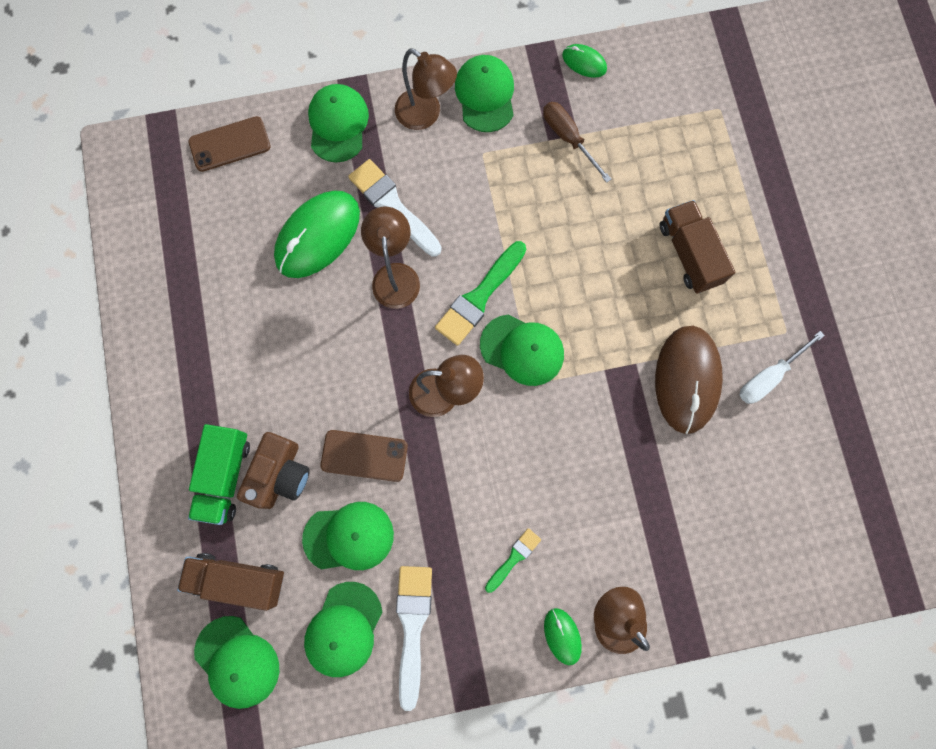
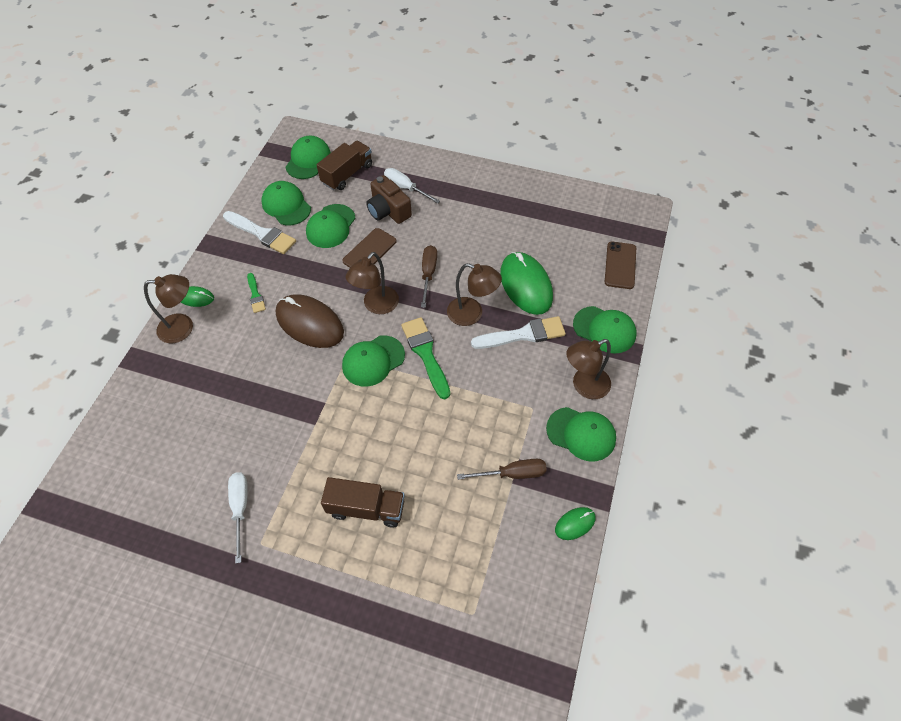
camera: 120 degrees right, 20 degrees down
(225, 476) = (405, 188): green truck -> white screwdriver
(237, 661) = (308, 160): green cap -> green cap turned 120 degrees clockwise
(362, 359) = (428, 274): none -> brown screwdriver
(687, 379) = (280, 450): brown mouse -> brown mouse (309, 323)

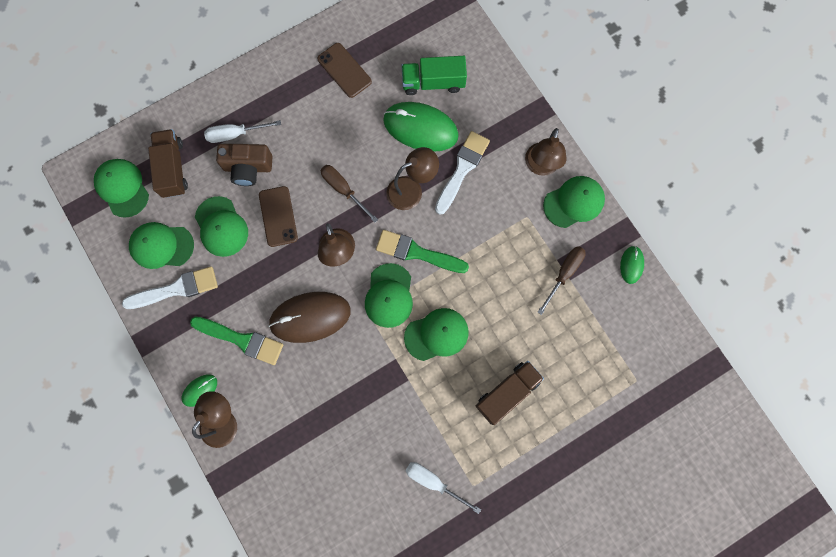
camera: 50 degrees left, 20 degrees up
(255, 295) = (241, 340): green brush -> green brush, size x1.80
(569, 267) = (433, 82): none -> green truck
(604, 329) = (508, 109): green cap -> green cap (436, 334)
(620, 265) = (464, 45): brown phone -> brown phone (344, 70)

